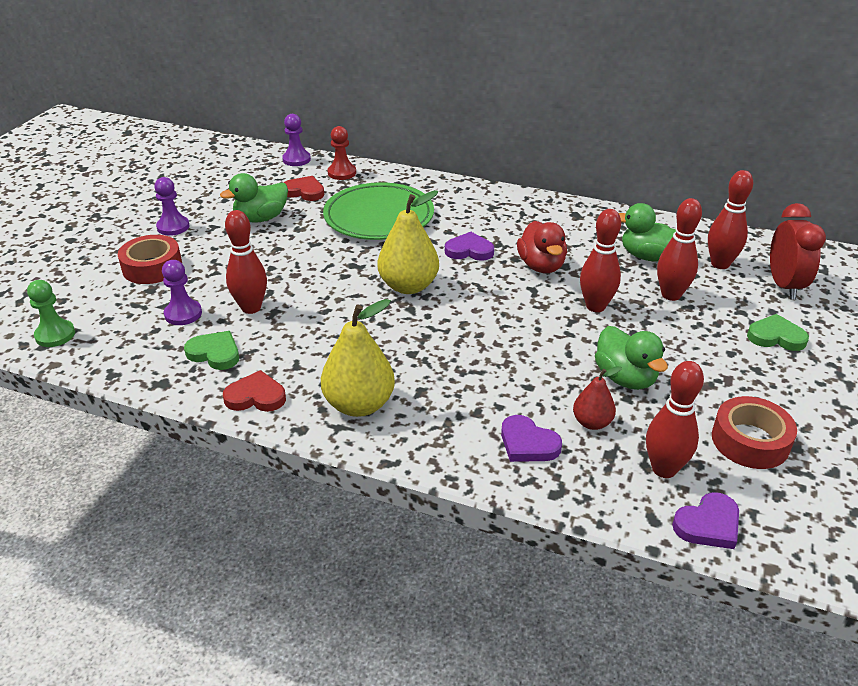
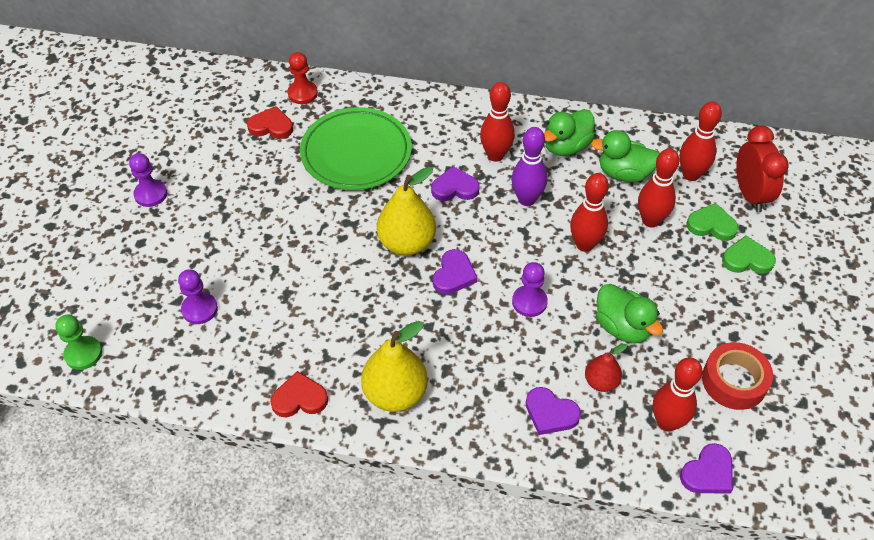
camera: 10 degrees left, 15 degrees up
(152, 267) = (148, 252): red tape -> none
(215, 353) = (246, 353): green heart -> green heart (711, 225)
(251, 308) = (263, 292): red bowling pin -> red bowling pin (495, 155)
(261, 218) = (237, 170): green duck -> green duck (566, 147)
(296, 159) = (250, 79): purple pawn -> purple pawn (529, 302)
(450, 315) = (454, 275): none -> purple heart
(541, 266) = (527, 199): red duck -> purple bowling pin

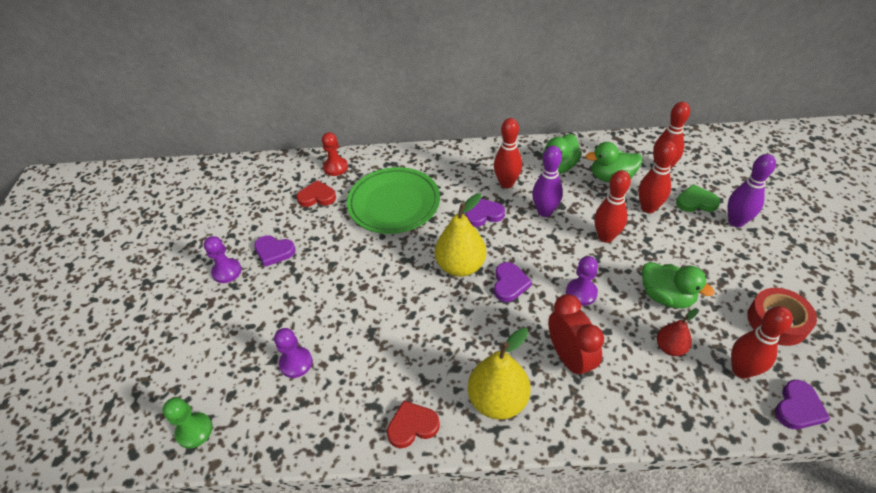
camera: 10 degrees left, 5 degrees down
(550, 413) = (640, 386): purple heart -> purple heart (274, 252)
(747, 259) = (736, 221): green heart -> purple bowling pin
(750, 195) = (713, 174): red clock -> red clock (569, 358)

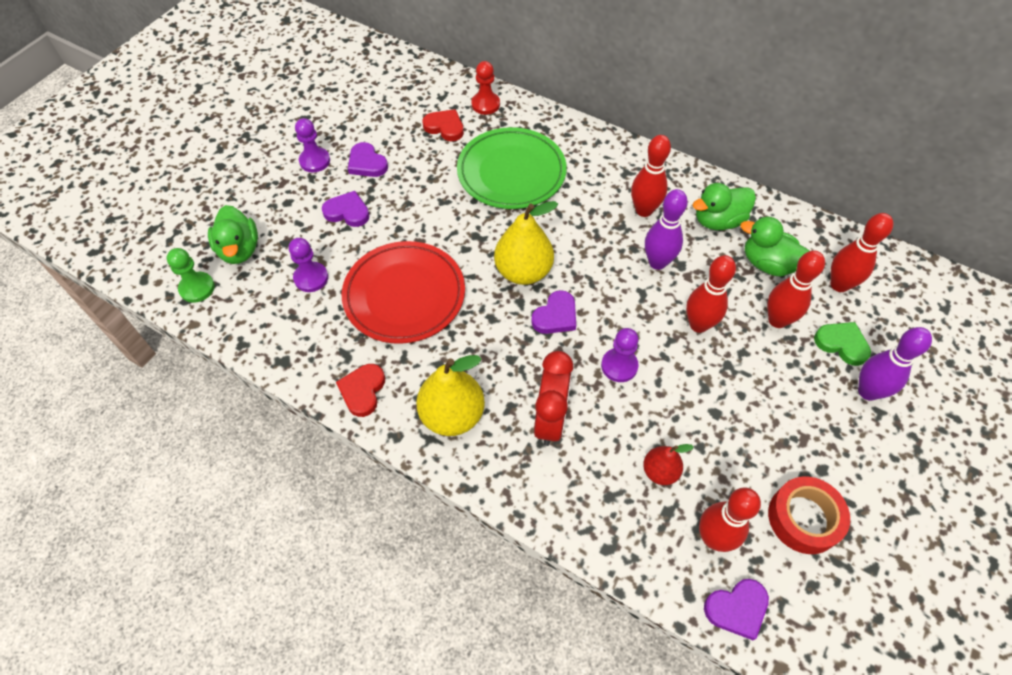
camera: 30 degrees right, 10 degrees up
(385, 332) = (404, 295): none -> red plate
(412, 426) = (362, 391): red heart -> red heart turned 90 degrees counterclockwise
(484, 214) = (591, 231): purple heart -> purple heart (347, 212)
(666, 297) = (705, 422): green duck -> green duck (239, 250)

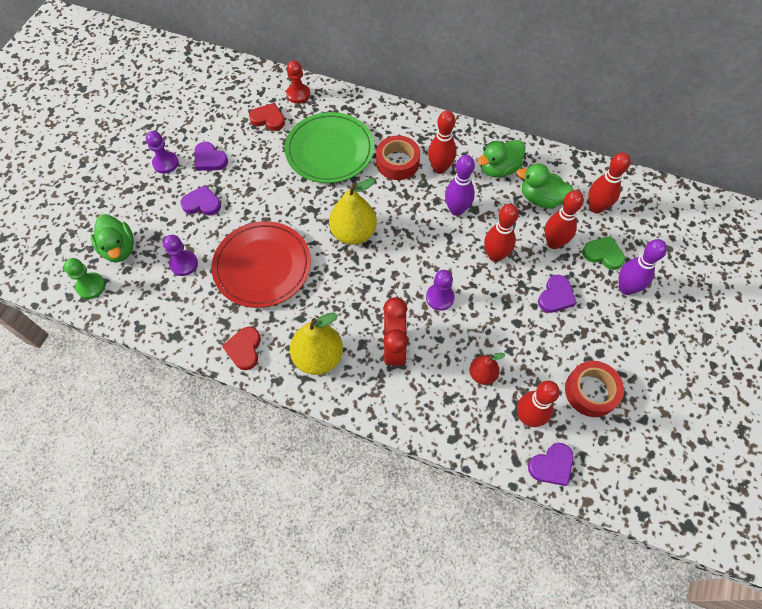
camera: 10 degrees left, 5 degrees up
(555, 316) = (385, 265): purple heart -> purple heart (556, 296)
(592, 196) = (397, 162): none -> red tape

